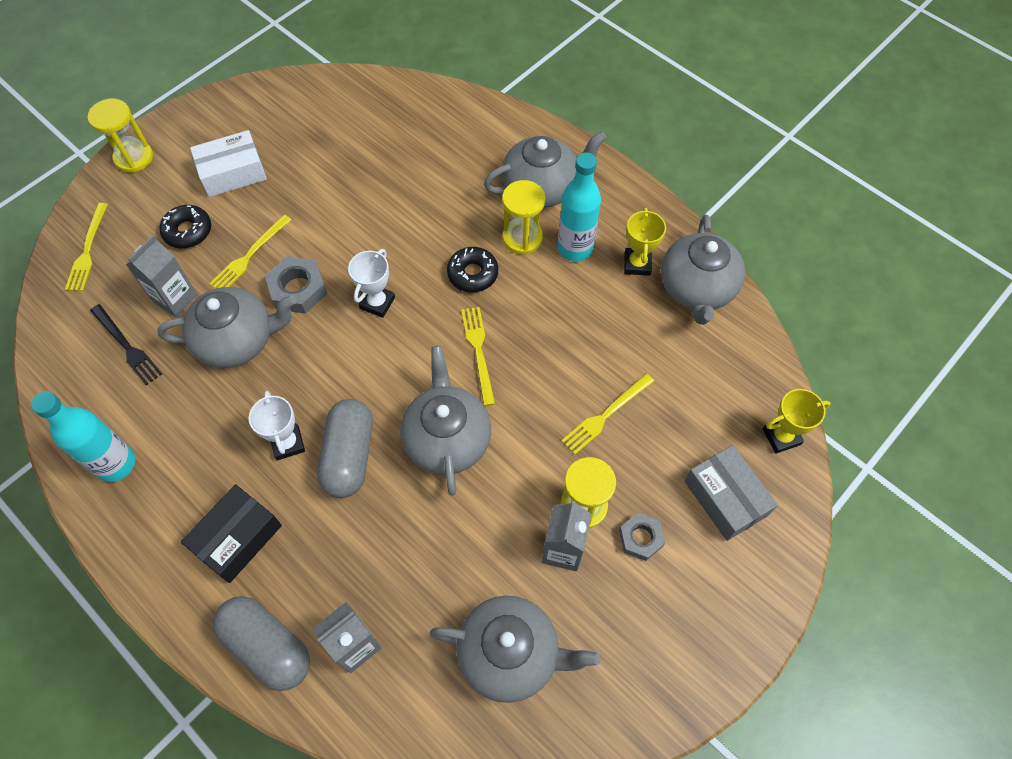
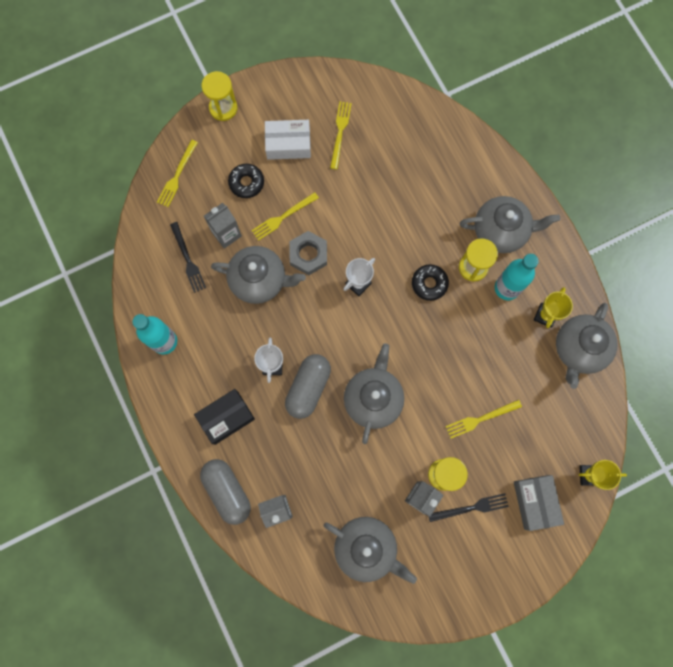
camera: 20 degrees right, 15 degrees up
(478, 351) = (413, 344): yellow fork -> yellow fork (340, 132)
(640, 538) = (471, 508): grey nut -> black fork

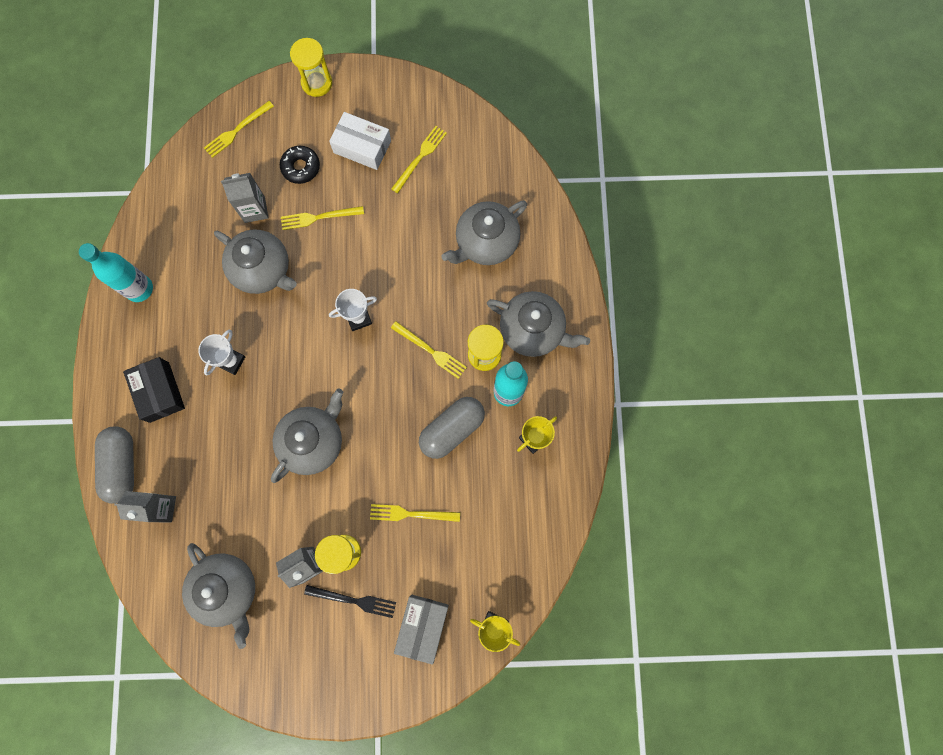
camera: 25 degrees right, 0 degrees up
(188, 259) = (204, 218): black fork -> none
(226, 417) = (159, 392): black box -> black box turned 75 degrees clockwise
(308, 255) = (324, 266): grey nut -> none
(308, 388) = (254, 400): grey capsule -> grey capsule (452, 429)
(429, 284) = (430, 351): black donut -> yellow fork
(579, 349) = (551, 490): grey teapot -> grey teapot (486, 242)

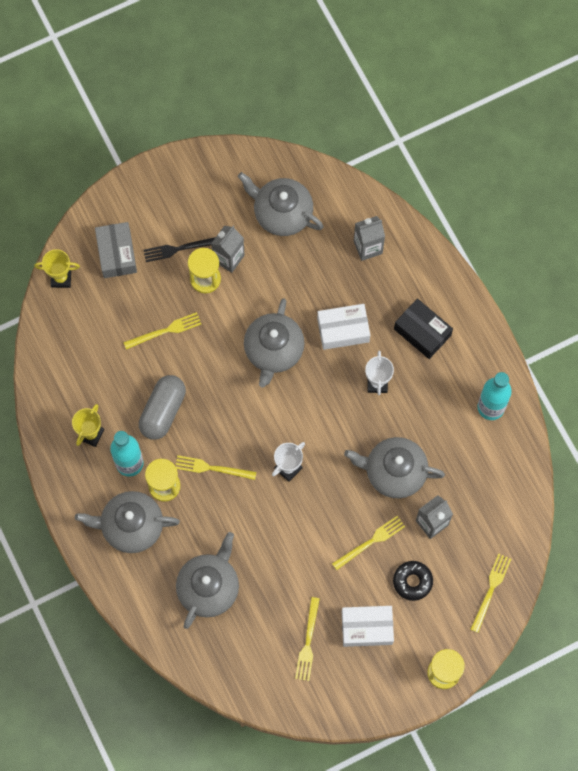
camera: 155 degrees right, 5 degrees down
(122, 466) = (417, 263): grey capsule -> none
(234, 430) = (343, 330): none -> white box

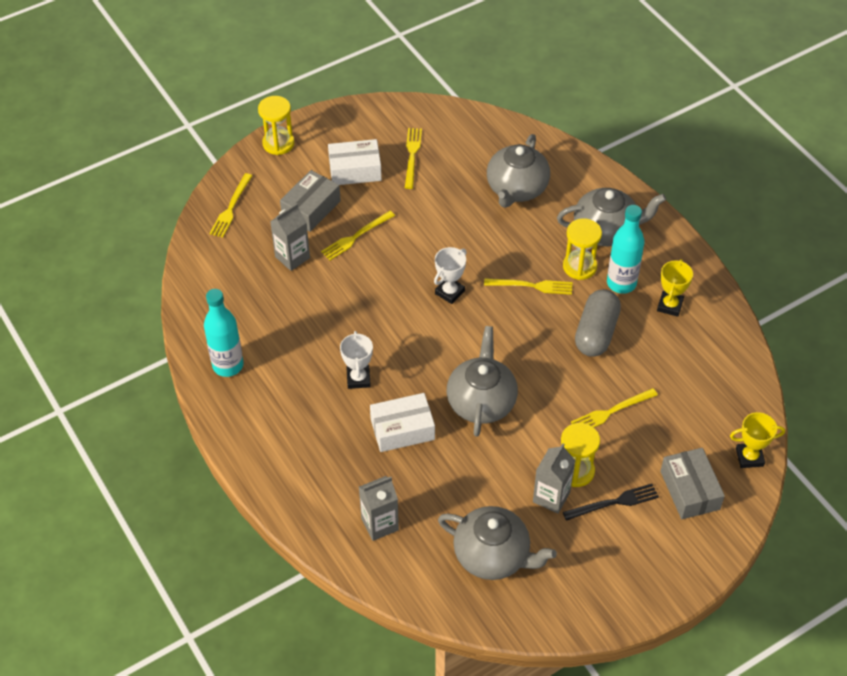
camera: 175 degrees right, 20 degrees down
(394, 472) = (334, 297): grey teapot -> none
(412, 581) = (311, 208): black donut -> grey box
(422, 332) = (308, 435): black box -> none

